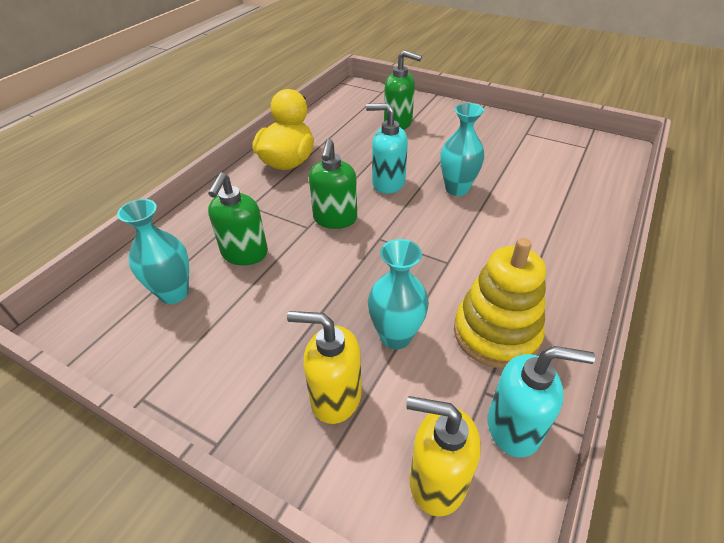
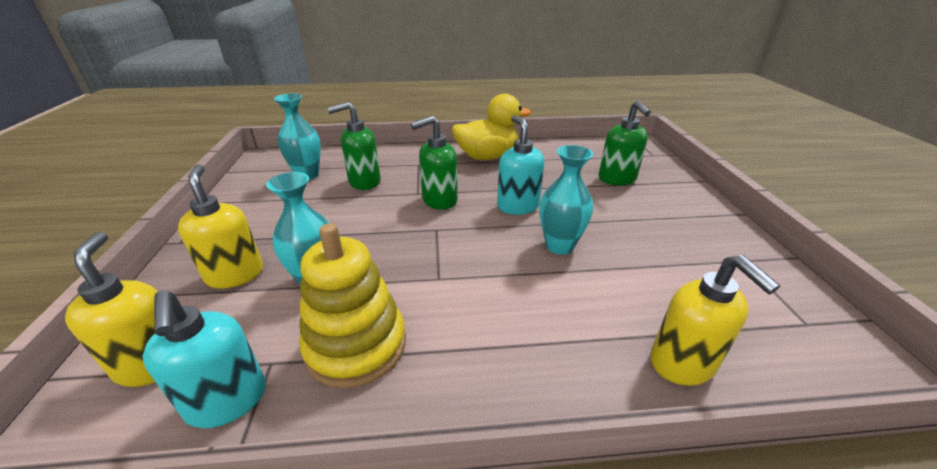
camera: 55 degrees right, 10 degrees down
(591, 201) = (682, 363): none -> yellow soap dispenser

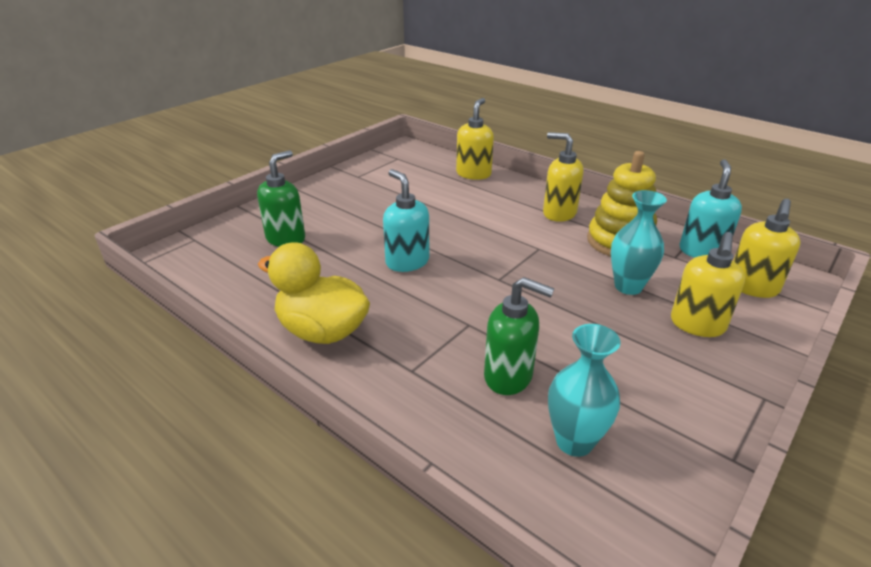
camera: 135 degrees left, 0 degrees up
(439, 200) = (460, 303): green soap dispenser -> none
(474, 352) = (559, 213): none -> yellow soap dispenser
(517, 206) = (407, 262): turquoise soap dispenser -> turquoise soap dispenser turned 120 degrees clockwise
(559, 246) = (434, 226): turquoise vase -> none

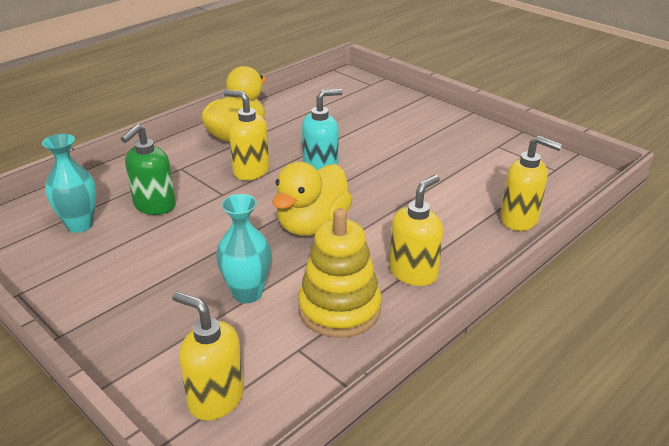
camera: 95 degrees right, 0 degrees up
(286, 238) = (367, 117): green soap dispenser -> none
(512, 260) = (312, 225): none -> yellow duck
(697, 325) = (168, 325): yellow soap dispenser -> yellow soap dispenser (250, 171)
(701, 251) = (306, 379): turquoise soap dispenser -> none

